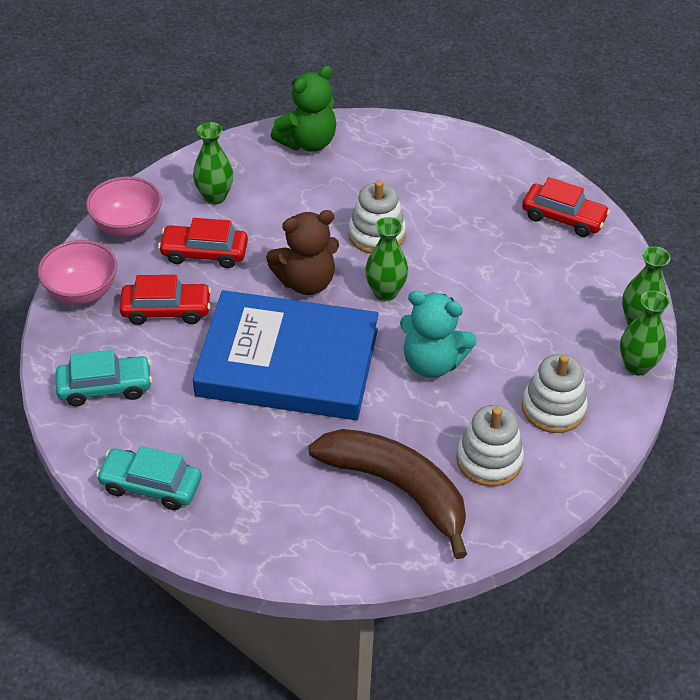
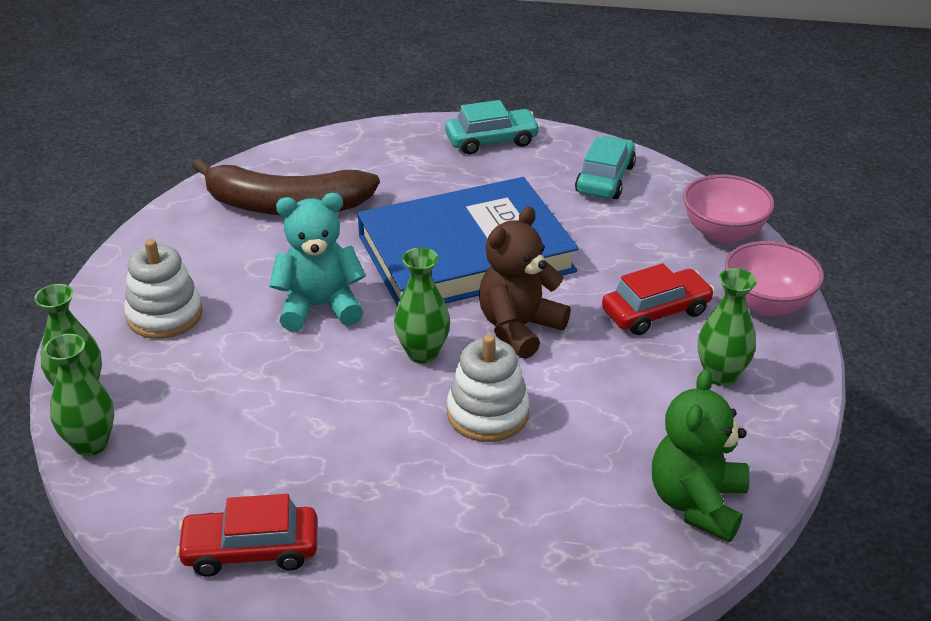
camera: 150 degrees right, 10 degrees down
(105, 387) = (605, 179): turquoise car -> turquoise car turned 150 degrees clockwise
(166, 310) = (627, 249): red car -> none
(489, 460) = (211, 252): white stacking toy -> none

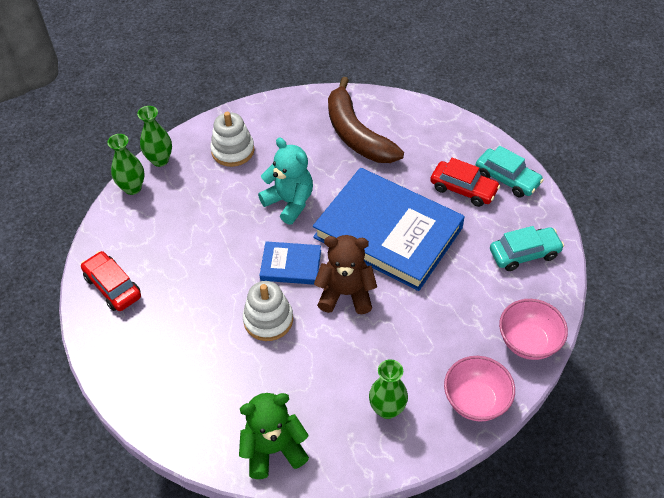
camera: 55 degrees right, 15 degrees up
(422, 353) = (291, 265): green vase -> blue book
(656, 312) = (417, 348): red car -> red car (463, 189)

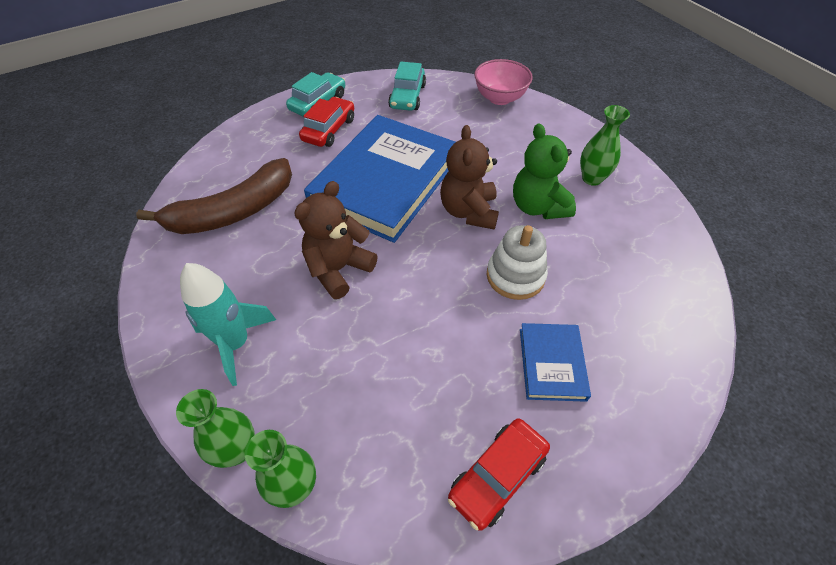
camera: 95 degrees left, 0 degrees up
(233, 151) = (236, 343): white stacking toy -> turquoise rocket
(273, 449) = (667, 258): green teddy bear -> green teddy bear (538, 207)
(289, 202) = (338, 269): turquoise teddy bear -> brown teddy bear
(291, 265) = (436, 261): blue book -> blue book (552, 363)
(475, 401) = (564, 127): pink bowl -> none
(524, 253) = (407, 96): turquoise car -> turquoise car turned 150 degrees counterclockwise

